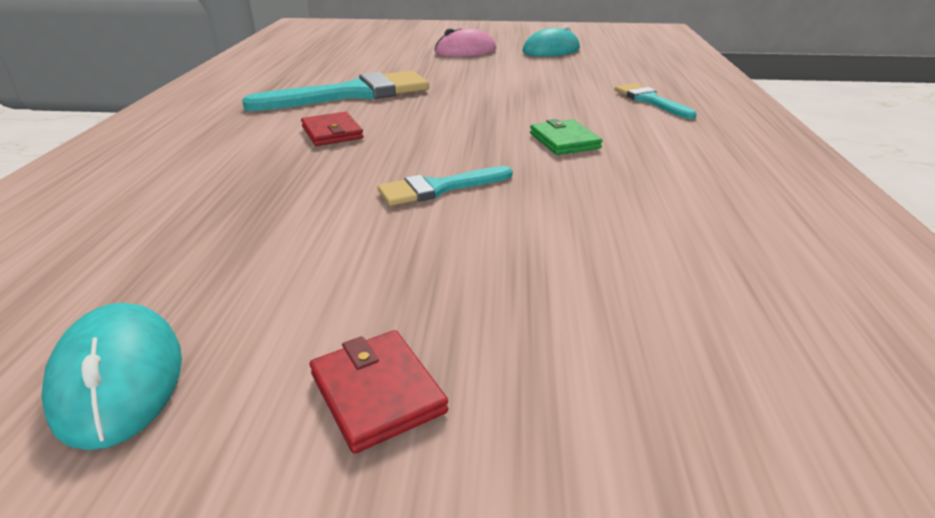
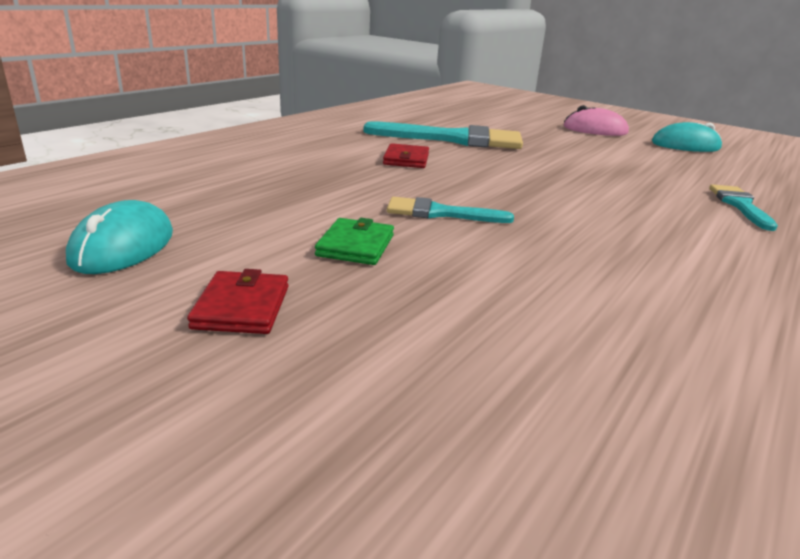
camera: 30 degrees right, 5 degrees down
(564, 141) = (597, 212): green wallet -> green wallet (355, 245)

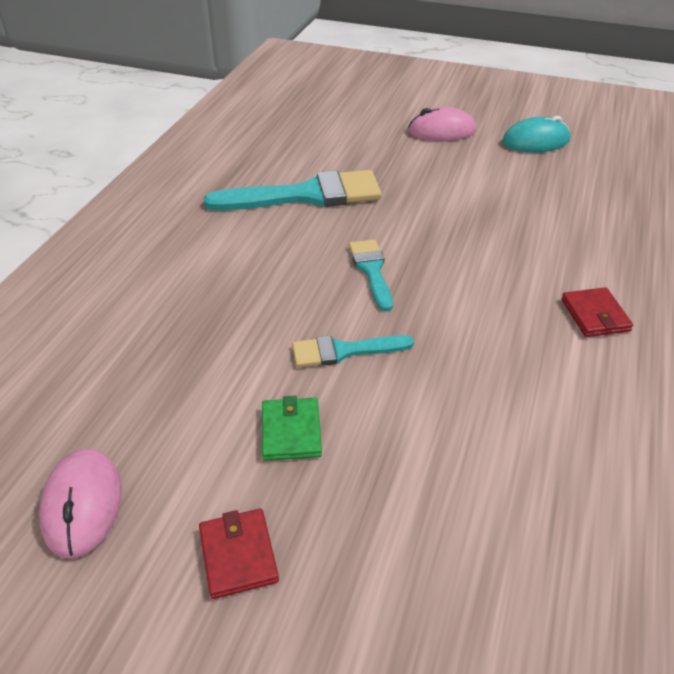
camera: 15 degrees left, 15 degrees up
(123, 246) = (82, 505): turquoise mouse -> pink mouse
(406, 159) = (274, 255): red wallet -> red wallet (595, 315)
(740, 205) = (600, 251): turquoise brush -> turquoise brush (371, 270)

